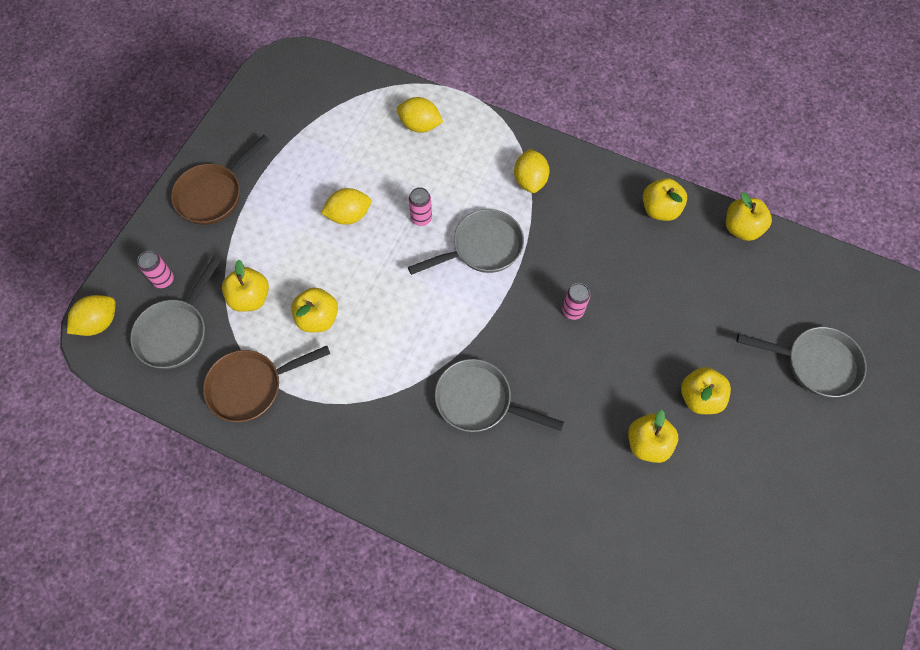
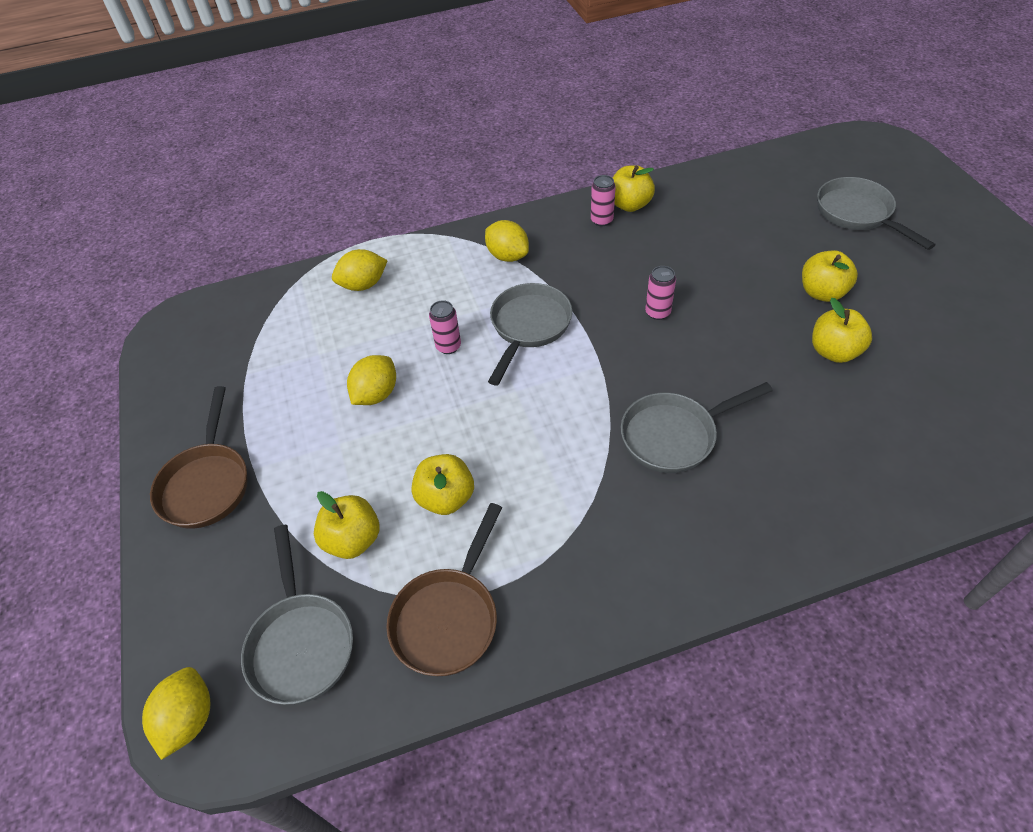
camera: 40 degrees left, 15 degrees down
(163, 280) = (230, 606): pink can -> pink can (601, 220)
(741, 228) = (699, 176): yellow apple -> none
(815, 363) = (857, 214): grey pan -> grey pan turned 90 degrees counterclockwise

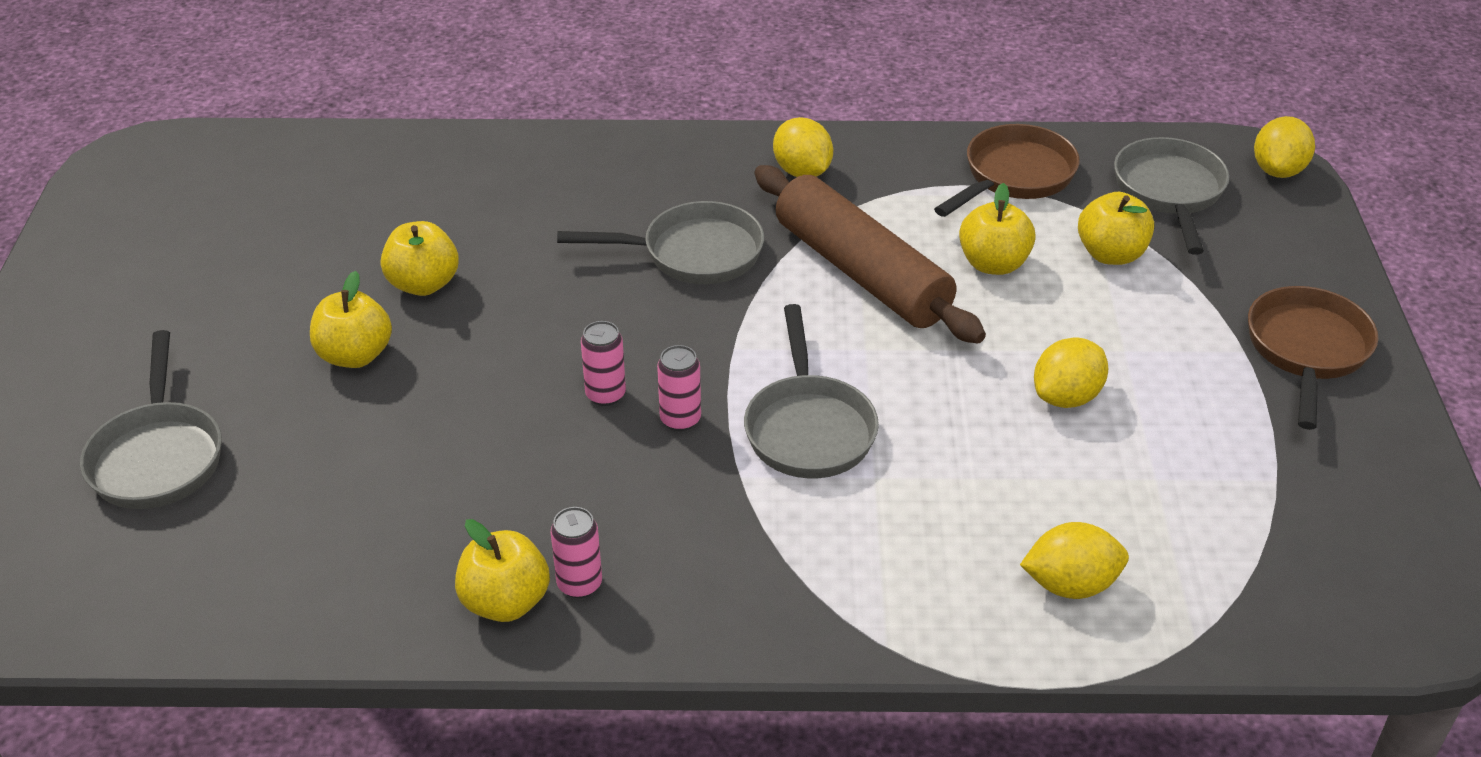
camera: 165 degrees left, 10 degrees down
(448, 346) = (943, 434): pink can -> pink can (680, 419)
(507, 256) = (788, 563): yellow lemon -> yellow lemon (802, 171)
(528, 327) = (809, 428): grey pan -> grey pan turned 45 degrees counterclockwise
(543, 457) = (861, 272): none -> brown rolling pin

